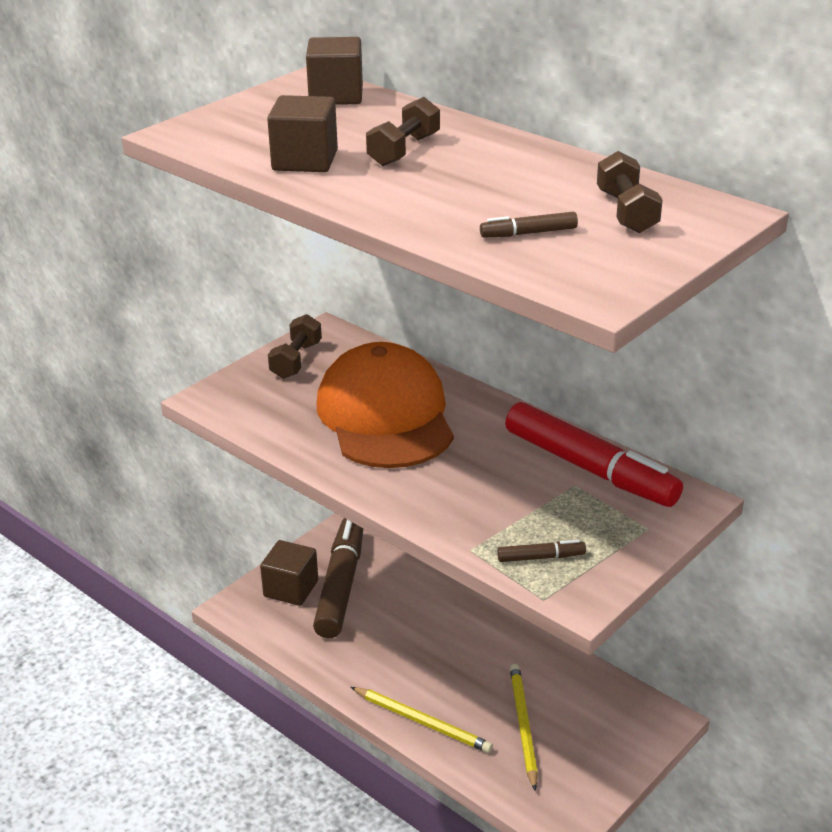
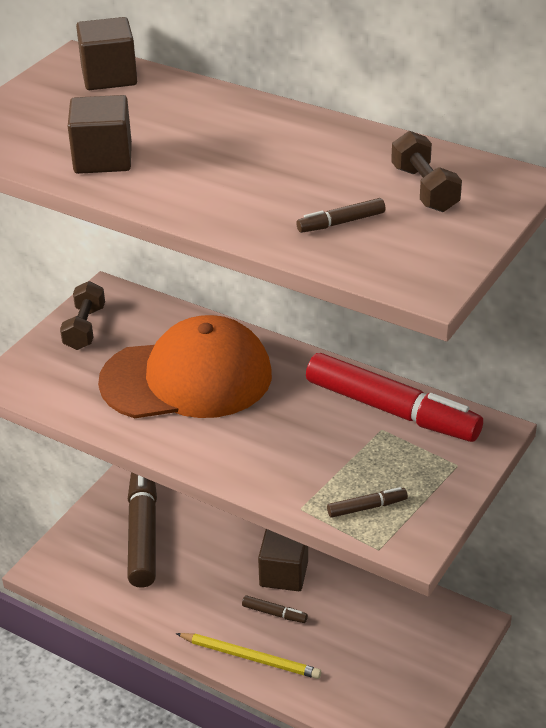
camera: 10 degrees left, 5 degrees up
(291, 588) = (95, 541): brown cube -> brown cube (284, 574)
(385, 416) = (187, 378): orange cap -> orange cap turned 105 degrees clockwise
(404, 150) = (195, 137): brown dumbbell -> none
(457, 682) = (274, 613): none -> brown marker
(523, 726) = (344, 647): yellow pencil -> none

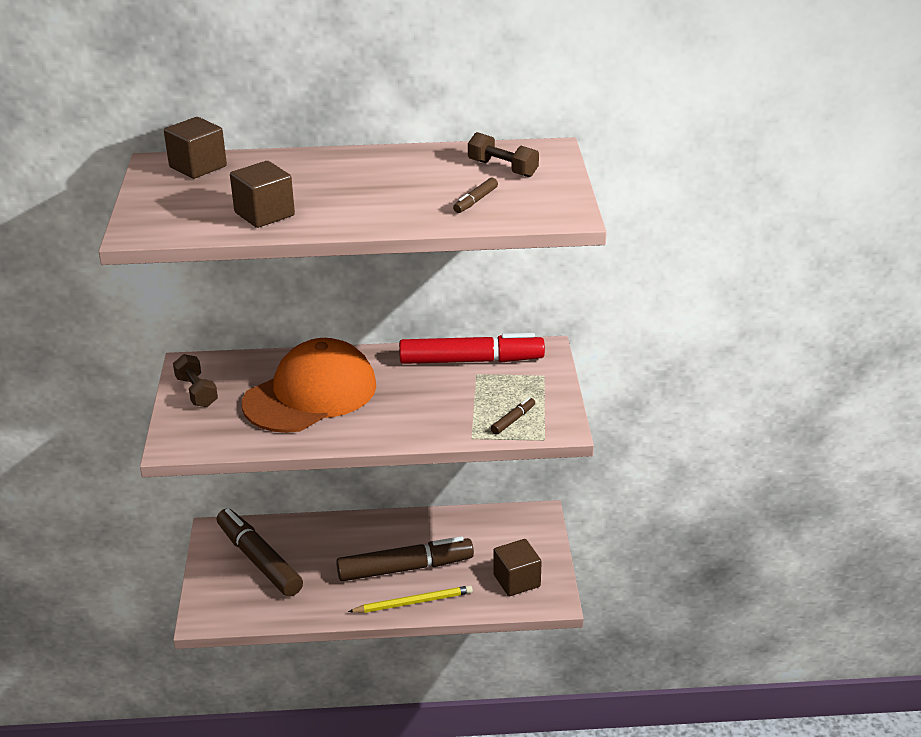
camera: 35 degrees left, 5 degrees down
(274, 613) = (405, 568): brown marker -> brown marker, size x2.47
(284, 574) = (389, 541): brown cube -> brown cube (516, 581)

